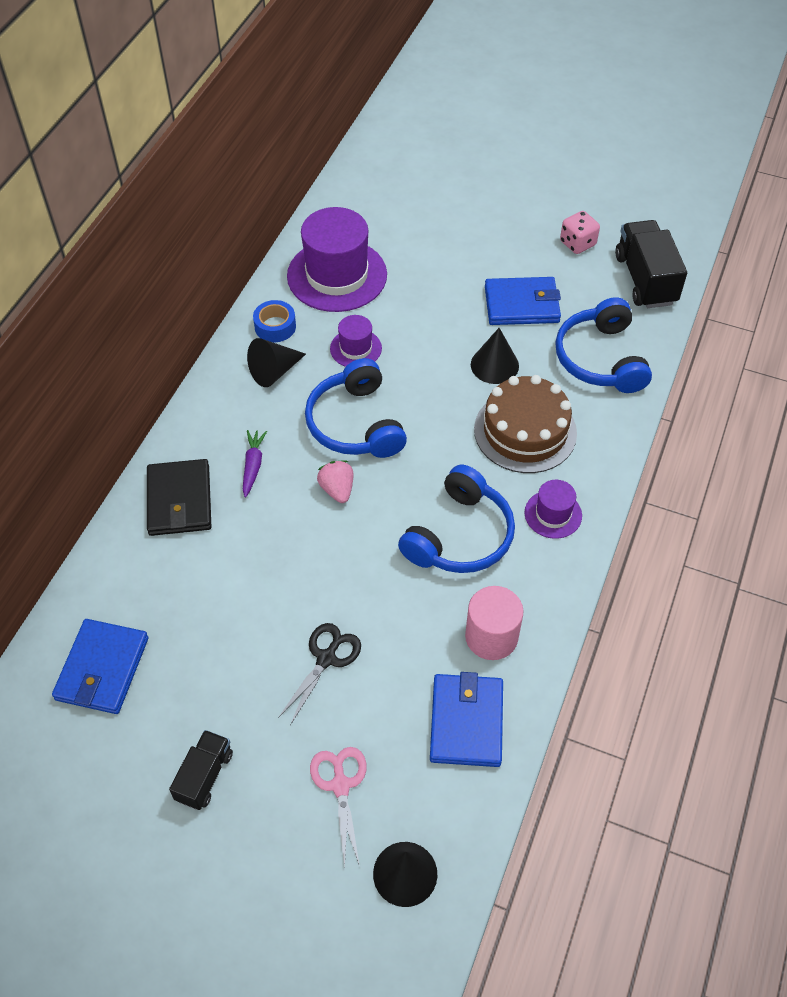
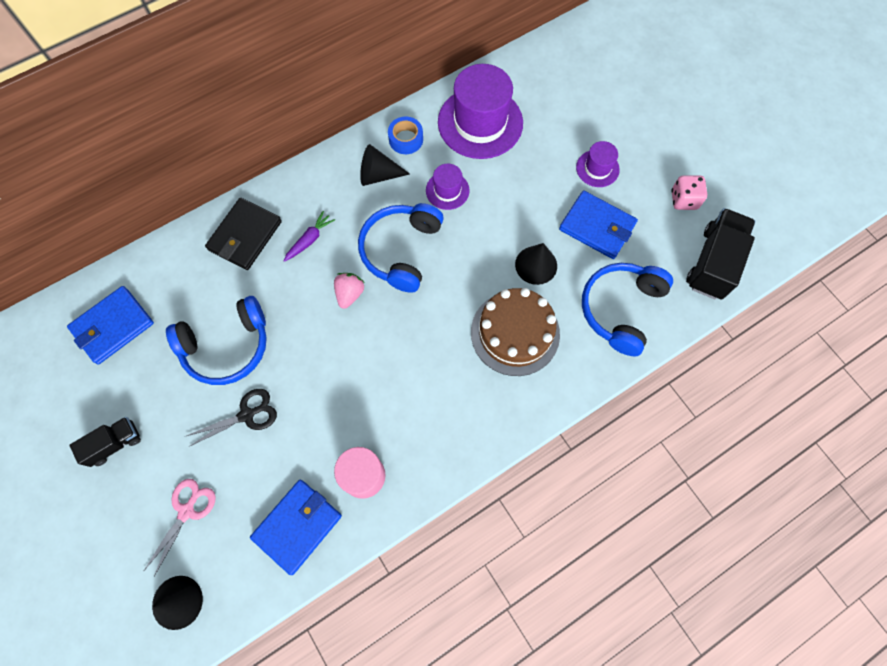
camera: 35 degrees right, 15 degrees up
(459, 535) = (403, 384): blue headphones -> blue headphones (227, 346)
(553, 514) = (481, 412): purple hat -> purple hat (597, 168)

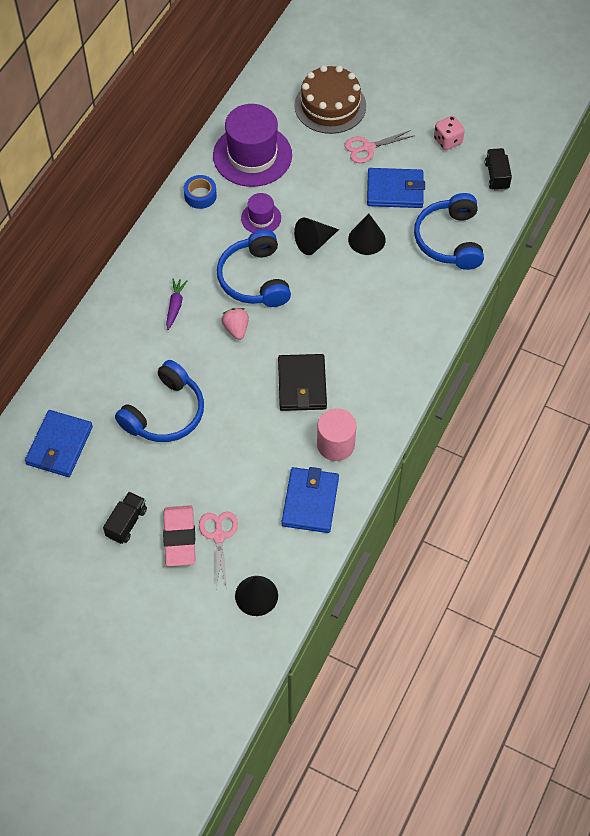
camera: 30 degrees left, 10 degrees down
(150, 490) = (179, 538): none -> pink eraser
(245, 236) = (119, 328): black wallet -> black wallet (302, 385)
(247, 415) = (217, 450): black scissors -> none
(378, 175) = (197, 232): black cone -> black cone (314, 242)
(515, 333) = (382, 294): brown cake -> brown cake (330, 105)
(597, 168) = (368, 148): purple hat -> pink scissors
(713, 263) = (496, 176): black truck -> black truck, size x0.59

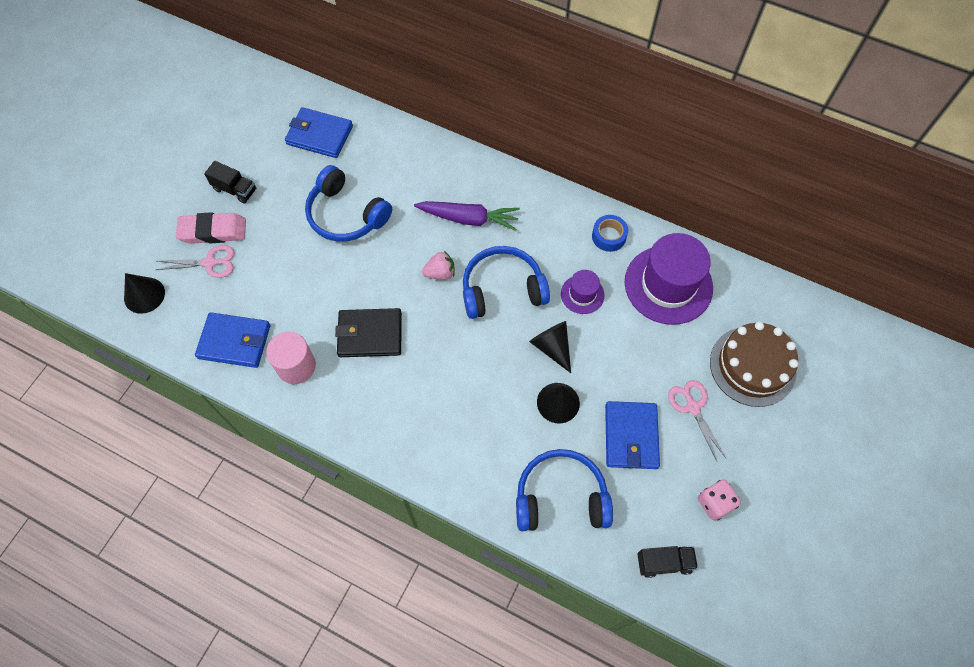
camera: 90 degrees right, 5 degrees up
(175, 306) = (469, 219): purple carrot -> purple carrot, size x1.72

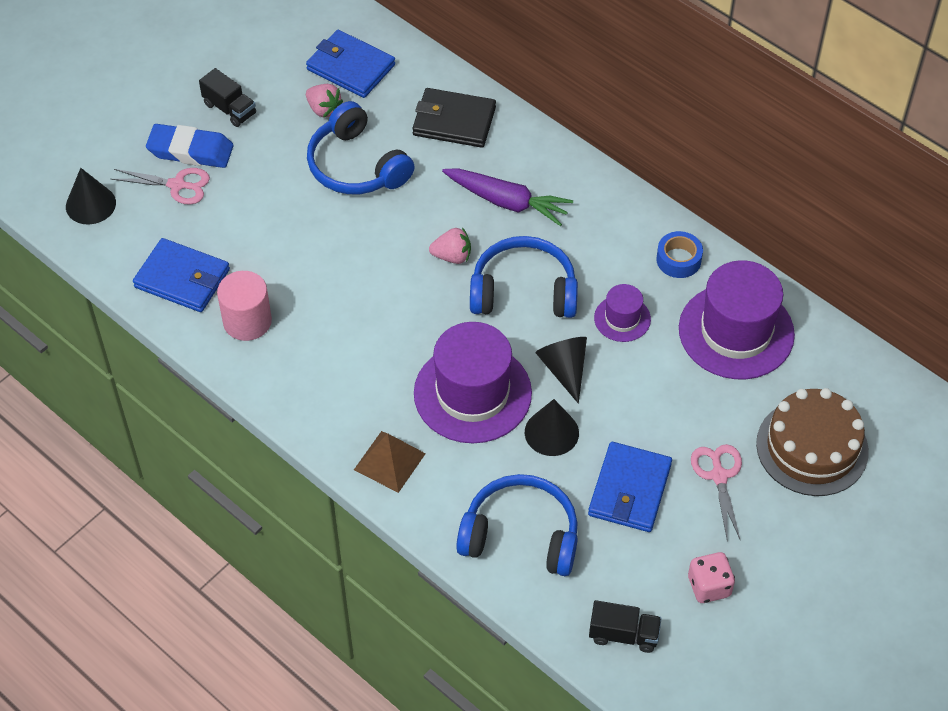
camera: 15 degrees right, 10 degrees down
(213, 231) = (190, 151): pink eraser -> blue eraser
(308, 174) = (324, 109): none -> pink strawberry
(370, 334) = (345, 306): black wallet -> black wallet (454, 121)
(441, 460) = (389, 461): none -> brown pyramid
(488, 384) = (472, 393): none -> purple hat

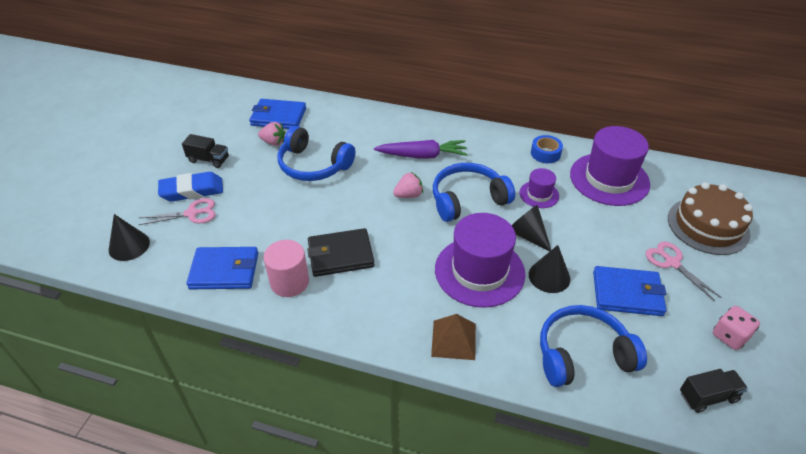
camera: 25 degrees left, 10 degrees down
(454, 121) = (361, 125): black wallet -> black wallet (340, 255)
(629, 490) = (627, 293): blue wallet -> blue wallet turned 75 degrees counterclockwise

